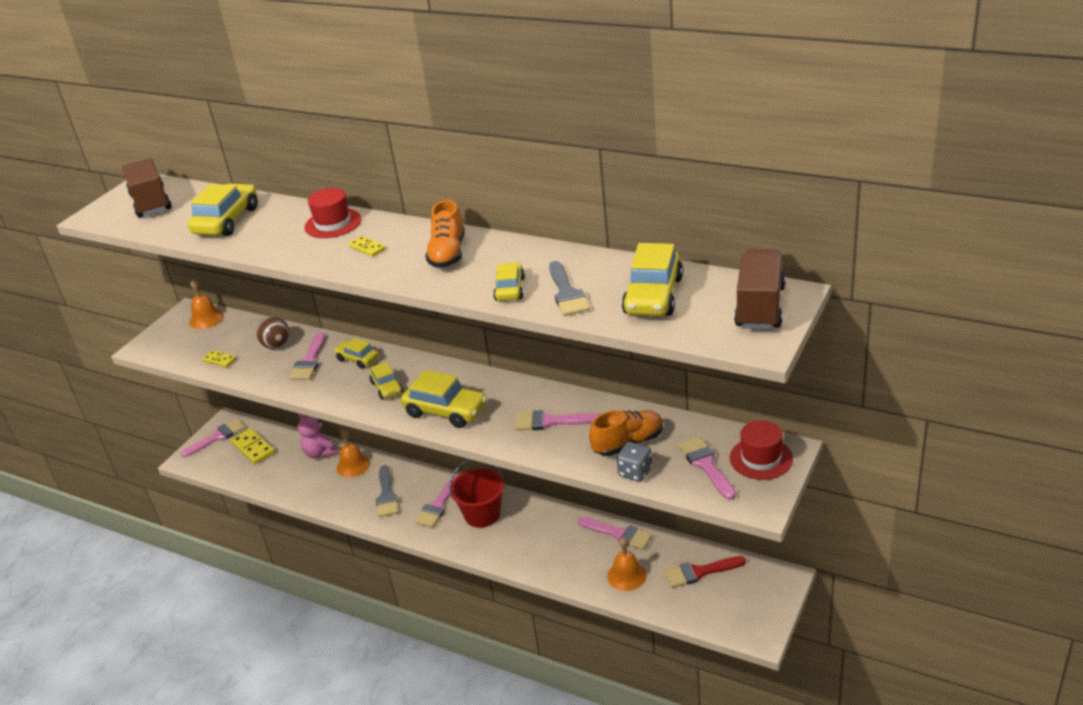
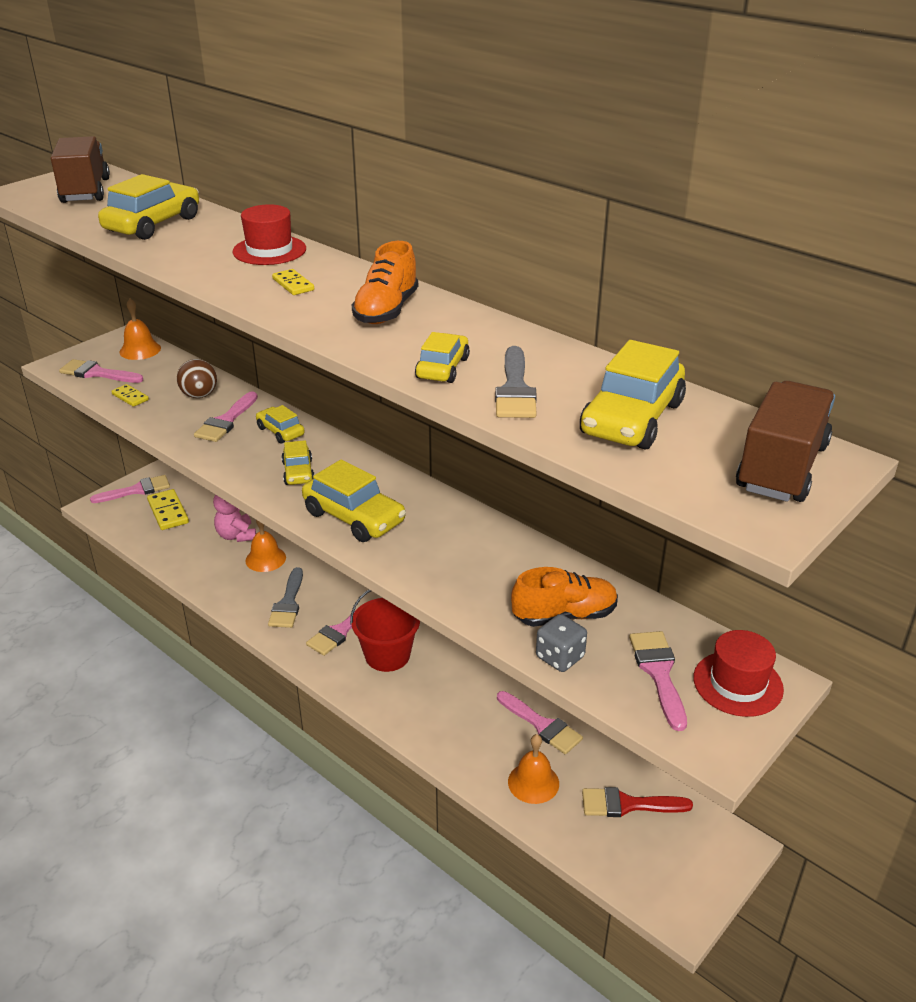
camera: 10 degrees right, 0 degrees up
(550, 421) = (475, 562): pink brush -> pink brush (97, 373)

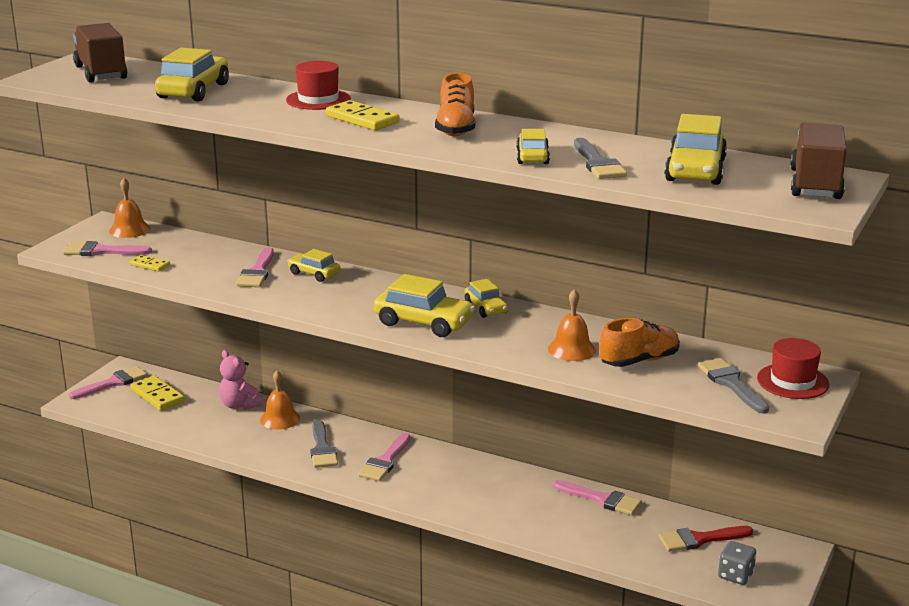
camera: 15 degrees left, 10 degrees down
(199, 395) = (216, 257): brown ball -> none
(293, 284) = (362, 119): yellow domino -> yellow domino, size x1.72
(298, 472) = (352, 299): yellow car -> yellow car (486, 308)
(387, 655) = (438, 472): red bucket -> none
(533, 782) = (614, 538): orange bell -> orange bell (571, 349)
(560, 657) = (650, 385): grey dice -> grey dice (735, 575)
(658, 673) = (731, 383): pink brush -> grey brush

